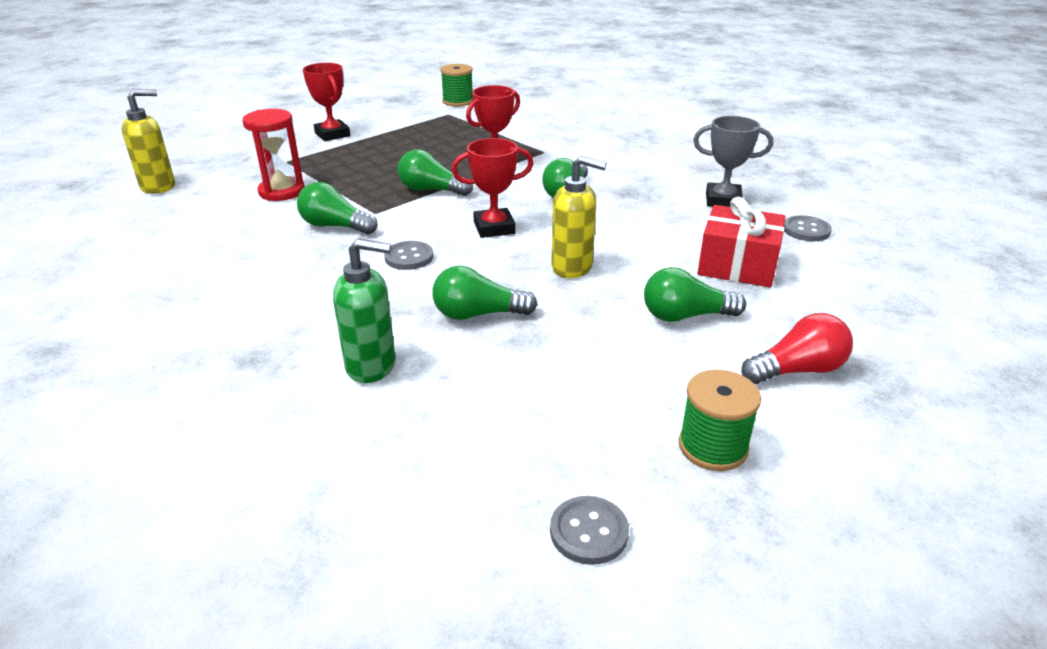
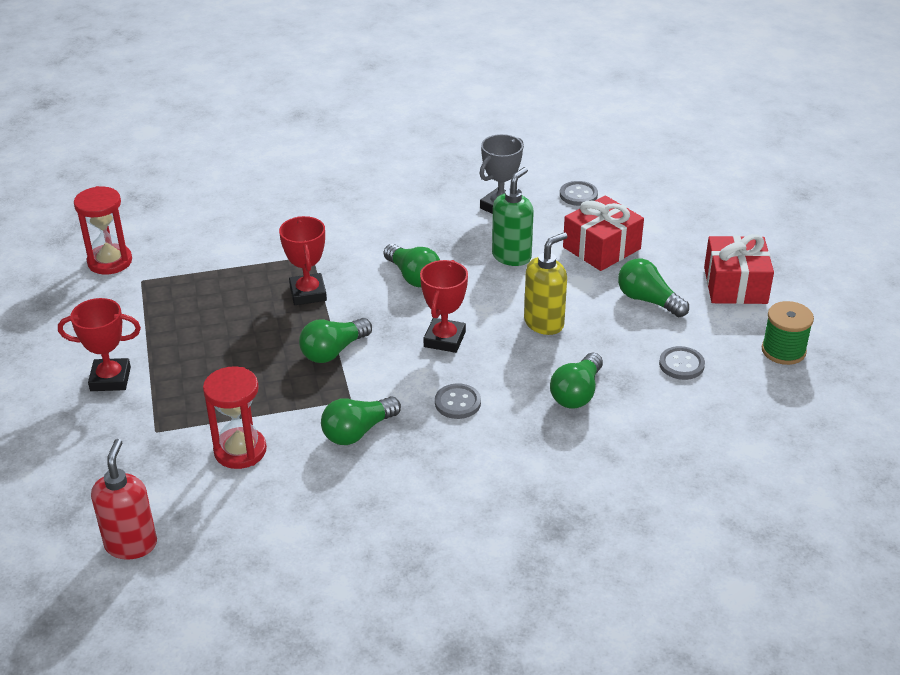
camera: 60 degrees left, 5 degrees up
(158, 186) = (131, 544): yellow soap dispenser -> red soap dispenser
(372, 366) = (609, 466): green soap dispenser -> green soap dispenser (512, 256)
(458, 101) = (110, 261): green spool -> red hourglass
(589, 532) = (824, 424): grey button -> grey button (681, 364)
(685, 316) = (648, 300): green light bulb -> green light bulb turned 105 degrees clockwise
(797, 370) = (735, 285): red light bulb -> red gift

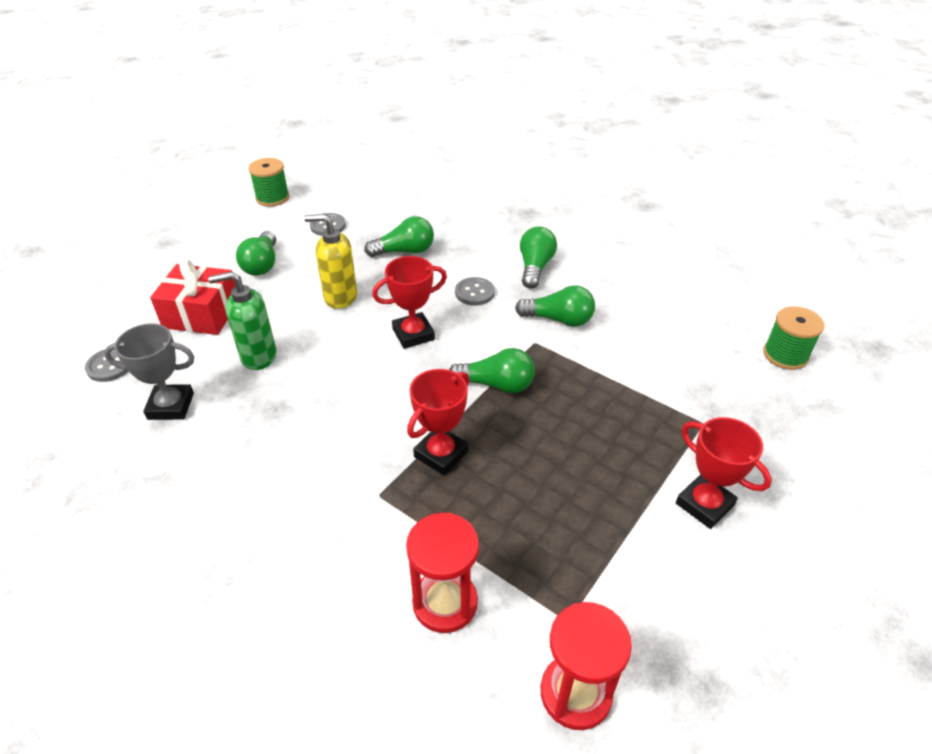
camera: 130 degrees left, 5 degrees up
(131, 544) = (785, 355): red soap dispenser -> green spool
(240, 451) = (651, 362): red hourglass -> red hourglass (445, 603)
(413, 277) = (345, 399): green light bulb -> green light bulb (535, 267)
(735, 285) = (206, 237): red gift -> none

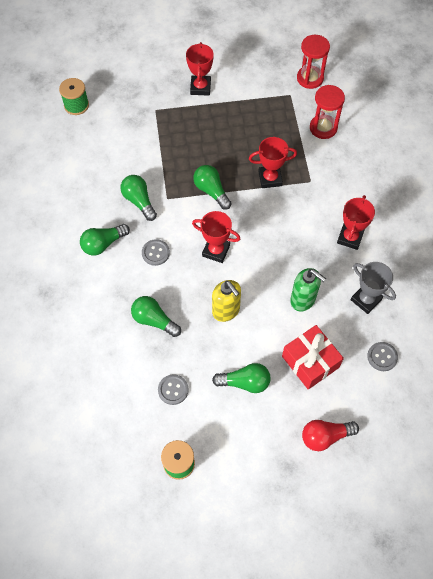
camera: 135 degrees left, 20 degrees up
(140, 276) = (325, 436): none -> red light bulb
(249, 461) = (350, 238): none -> red trophy
(262, 264) = (245, 382): green light bulb -> green light bulb turned 45 degrees clockwise

